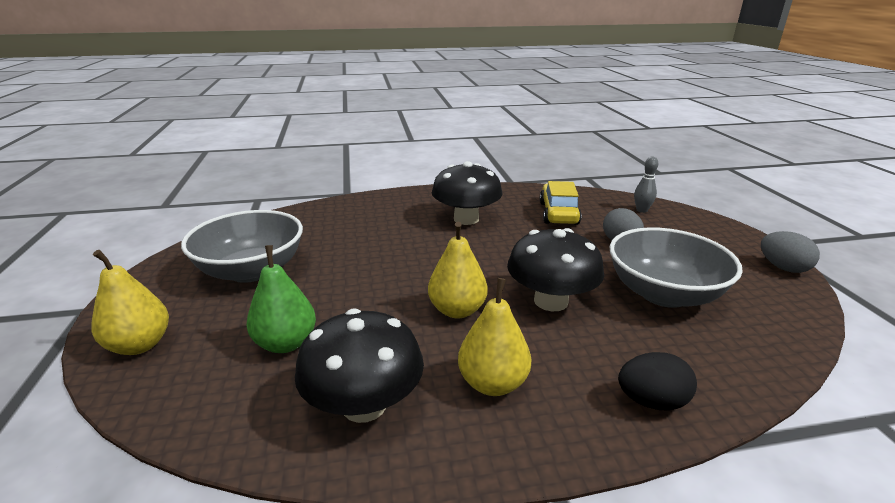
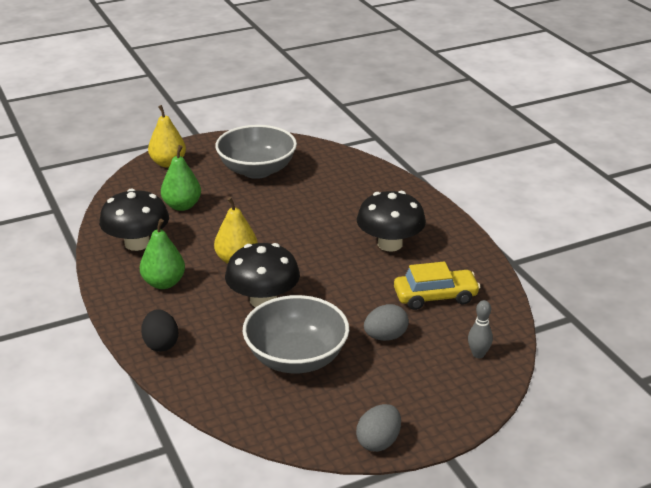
camera: 75 degrees right, 5 degrees up
(493, 383) = (164, 283): yellow pear -> green pear

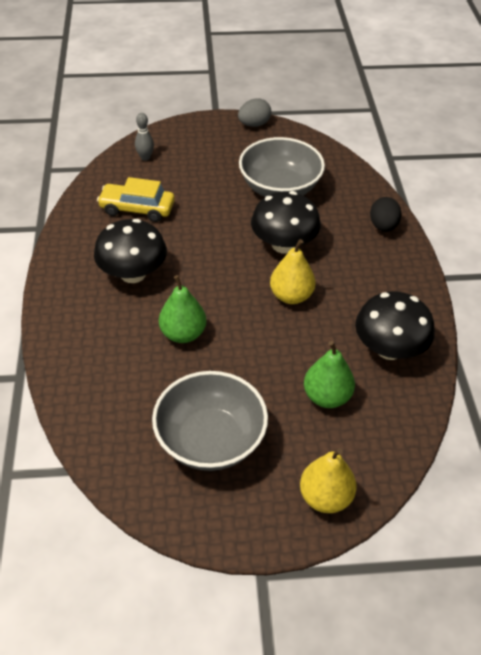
camera: 160 degrees left, 15 degrees up
(164, 283) = (369, 287): green pear -> green pear (183, 334)
(385, 337) = (202, 187): grey egg -> none

